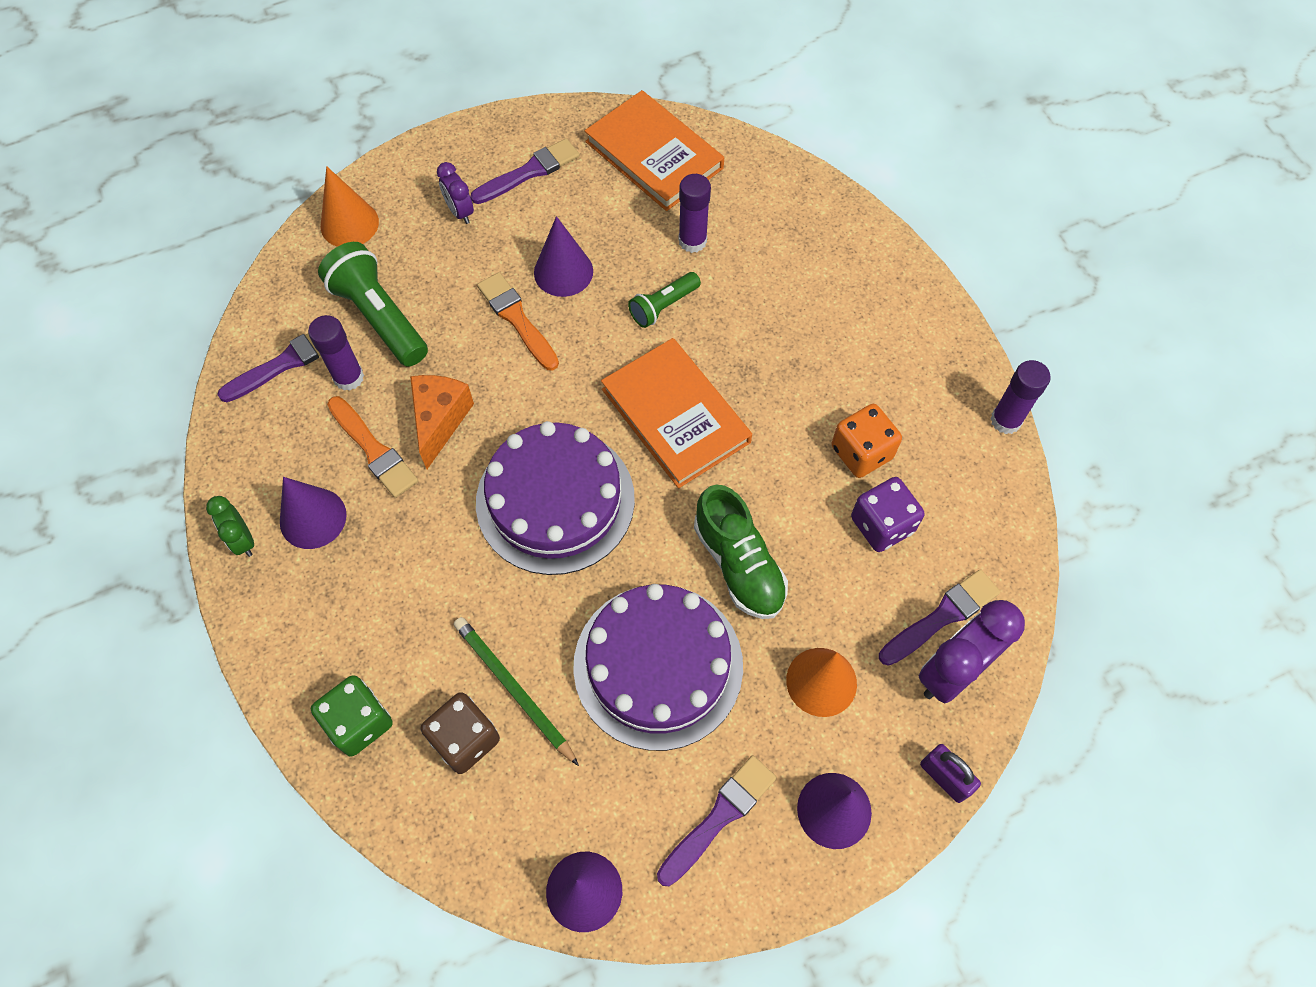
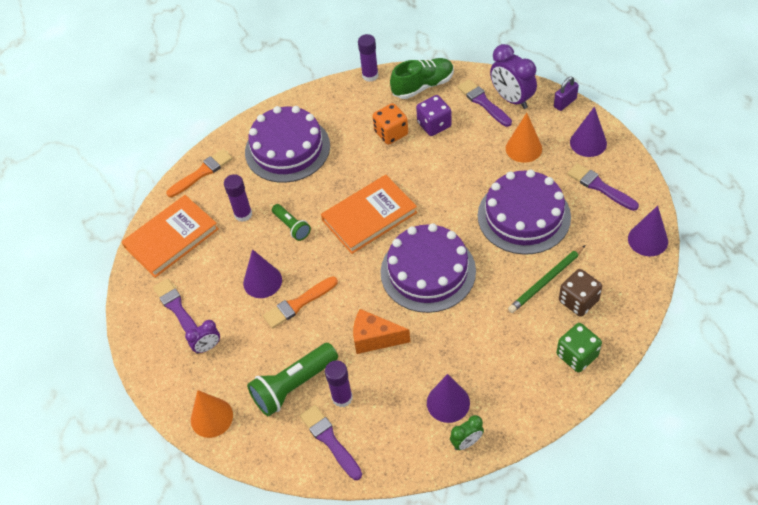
camera: 85 degrees left, 10 degrees down
(373, 450) = (397, 374): orange brush -> orange brush (202, 173)
(739, 564) = (461, 184): green shoe -> green shoe (423, 86)
(827, 295) = (287, 149): none -> purple cake

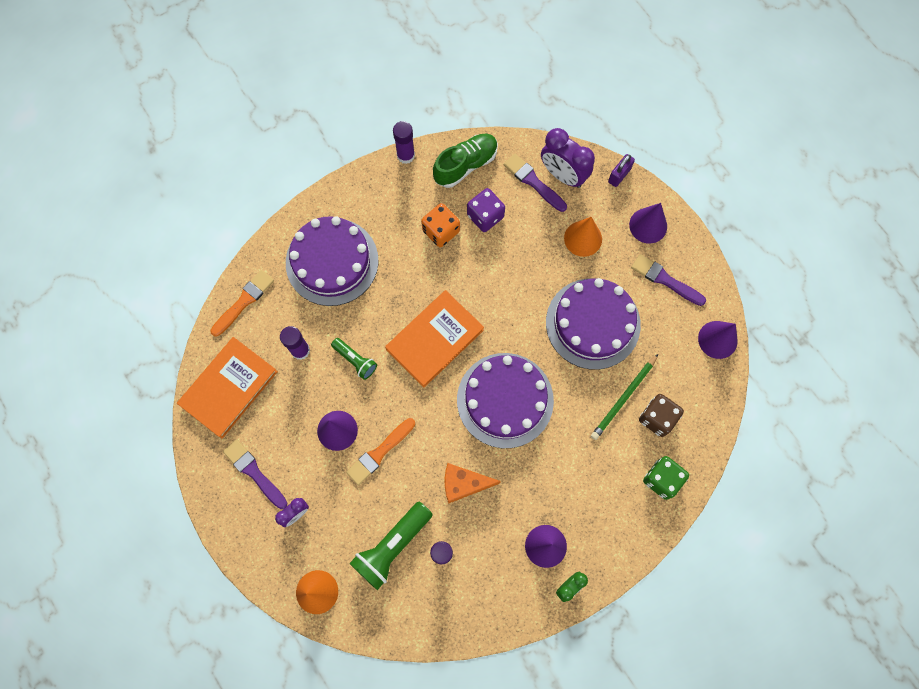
camera: 15 degrees left, 20 degrees up
(330, 440) = (438, 601): purple brush -> none

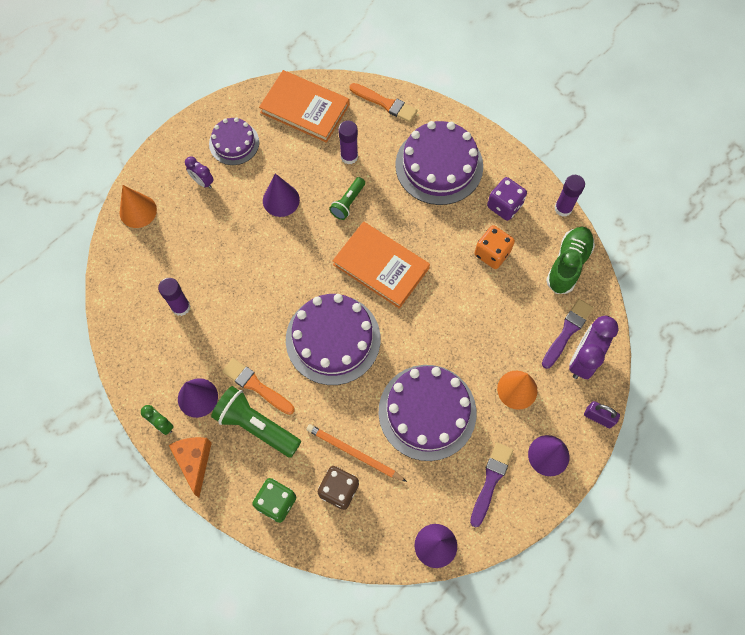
camera: 80 degrees right, 5 degrees down
(254, 472) = (234, 143): purple brush -> purple cake
(379, 452) = (266, 238): orange brush -> orange brush (256, 386)
(392, 546) = (182, 263): green flashlight -> green flashlight (256, 426)
(464, 484) = (246, 315): orange cheese -> orange cheese (194, 462)
(465, 165) = (568, 264): green shoe -> green shoe turned 105 degrees counterclockwise
(485, 216) = (518, 291): purple dice -> purple dice (504, 206)
(623, 398) = (354, 453): green pencil -> orange pencil

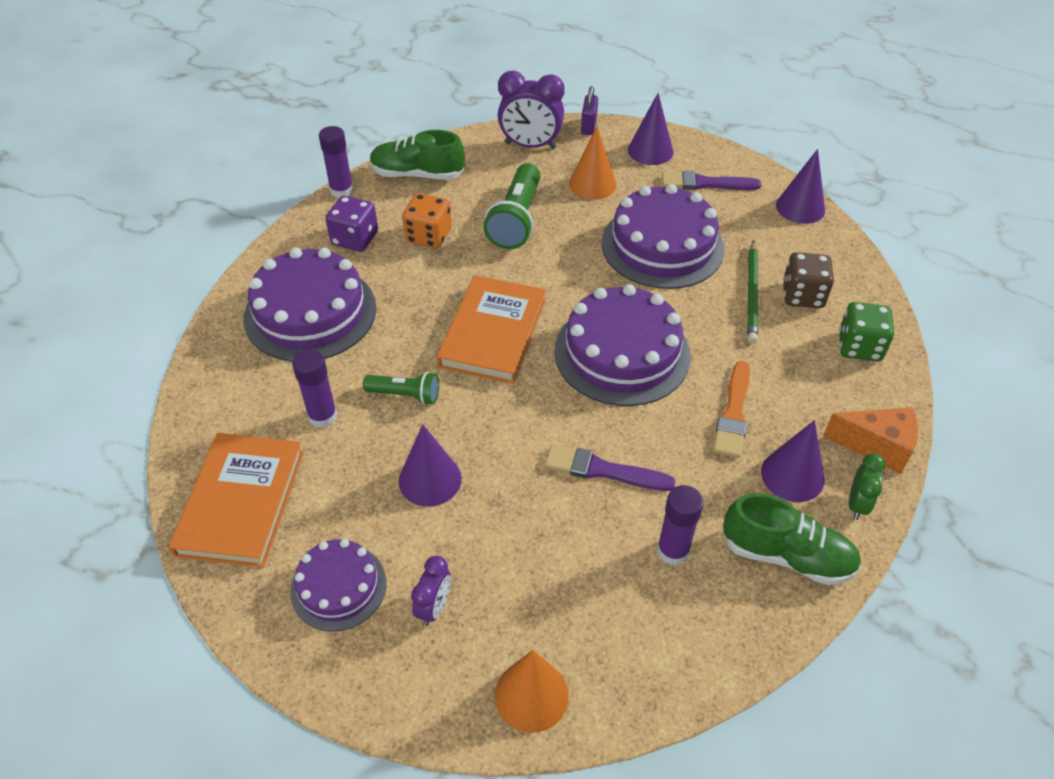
camera: 110 degrees left, 20 degrees down
(150, 366) = (786, 555): none -> green shoe
(194, 462) = (876, 446): orange cheese -> orange cheese turned 135 degrees counterclockwise
(256, 426) = (784, 396): green flashlight -> green flashlight (516, 220)
(354, 453) = (752, 294): orange pencil -> green pencil
(385, 103) = (211, 399): orange brush -> none
(567, 331) = (503, 161): purple brush -> purple brush (603, 470)

